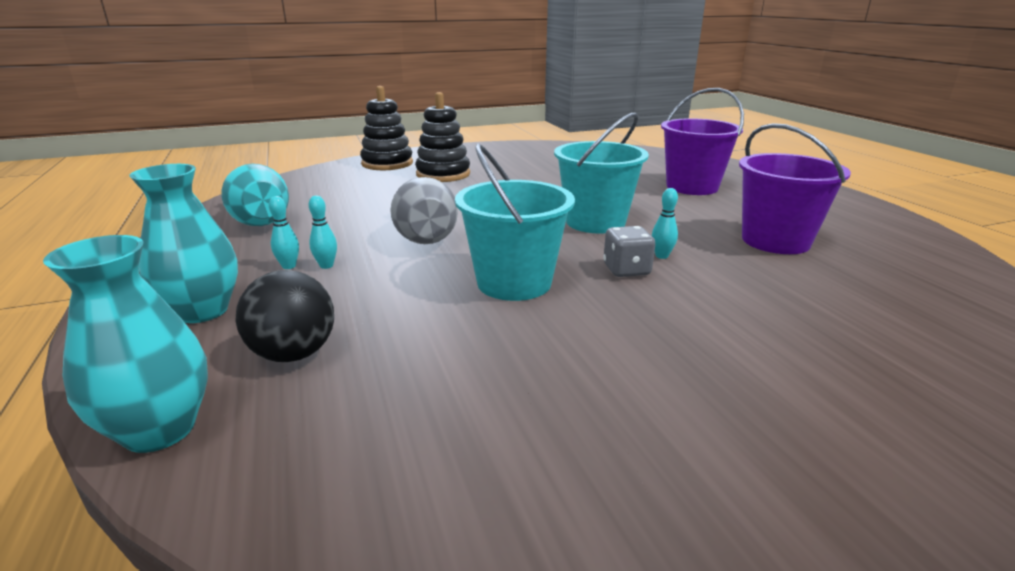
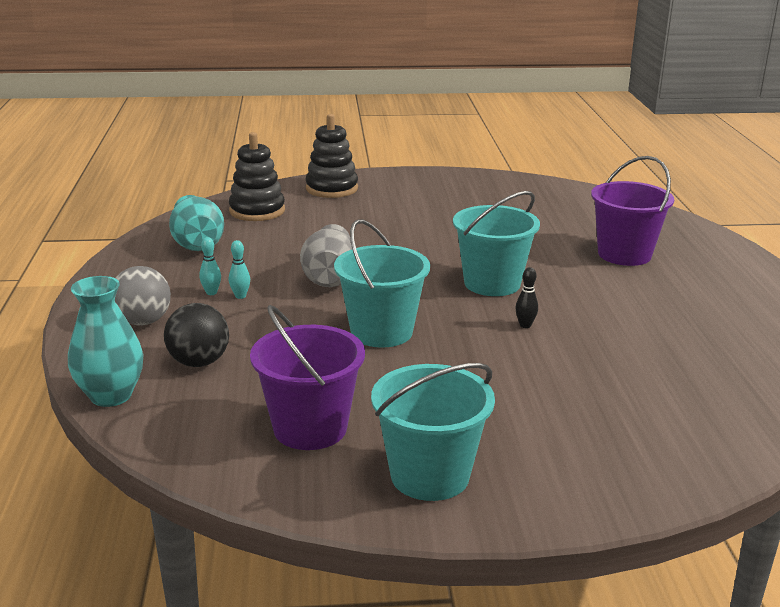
camera: 15 degrees right, 0 degrees up
(202, 311) = (143, 321): turquoise vase -> grey ball
(443, 174) = (380, 209): black stacking toy -> black stacking toy (257, 211)
(626, 270) = (483, 334): grey dice -> none
(661, 256) = (525, 325): turquoise bowling pin -> black bowling pin
(716, 476) = (430, 475): none -> turquoise bucket
(775, 241) = (647, 325): purple bucket -> purple bucket (310, 428)

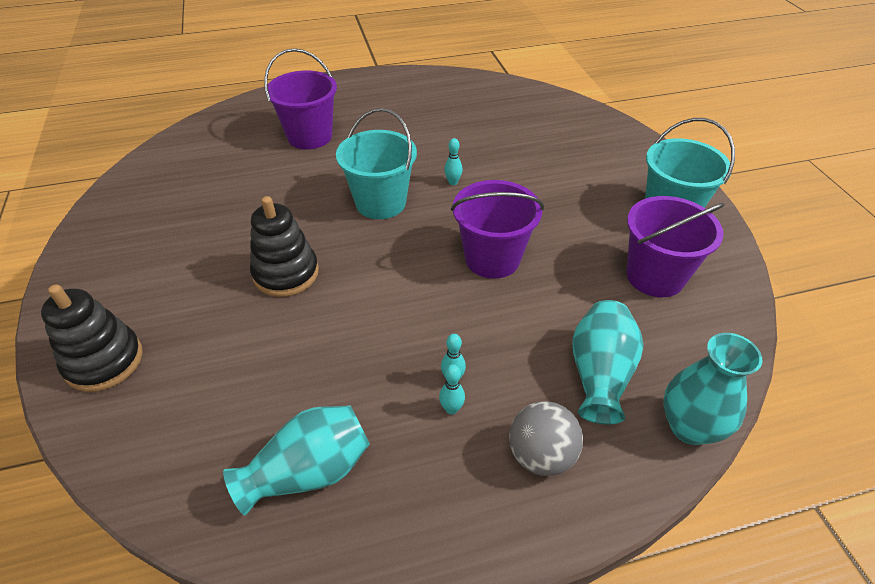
camera: 100 degrees left, 20 degrees up
(199, 362) = (599, 374): black ball -> turquoise vase
(257, 211) = (184, 431): black stacking toy -> black stacking toy (286, 273)
(330, 278) = (392, 311): grey vase -> none
(381, 332) = (492, 258): turquoise bucket -> purple bucket
(525, 325) = (453, 182): black bowling pin -> turquoise bowling pin

